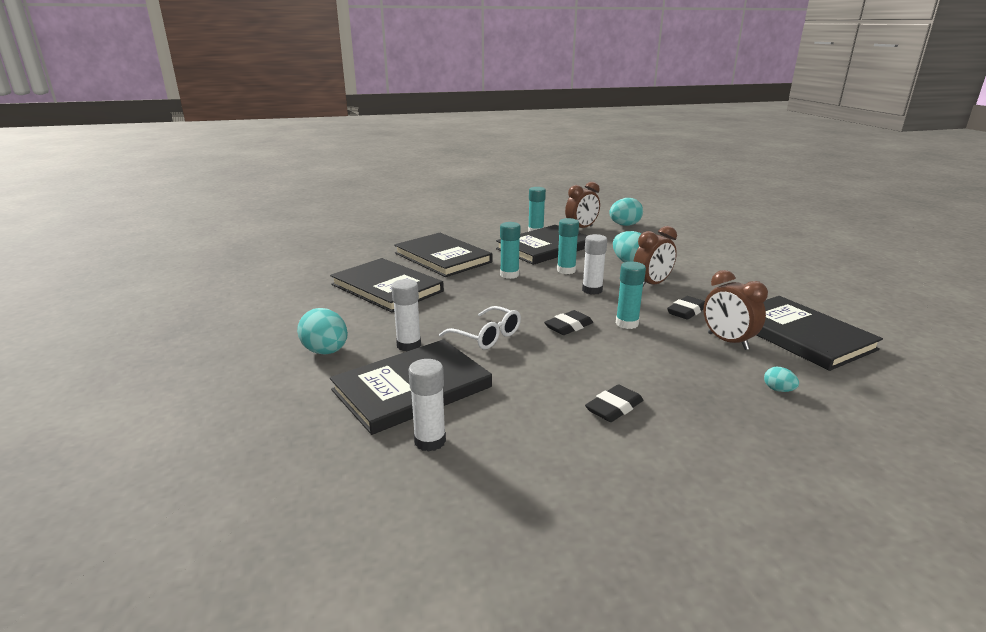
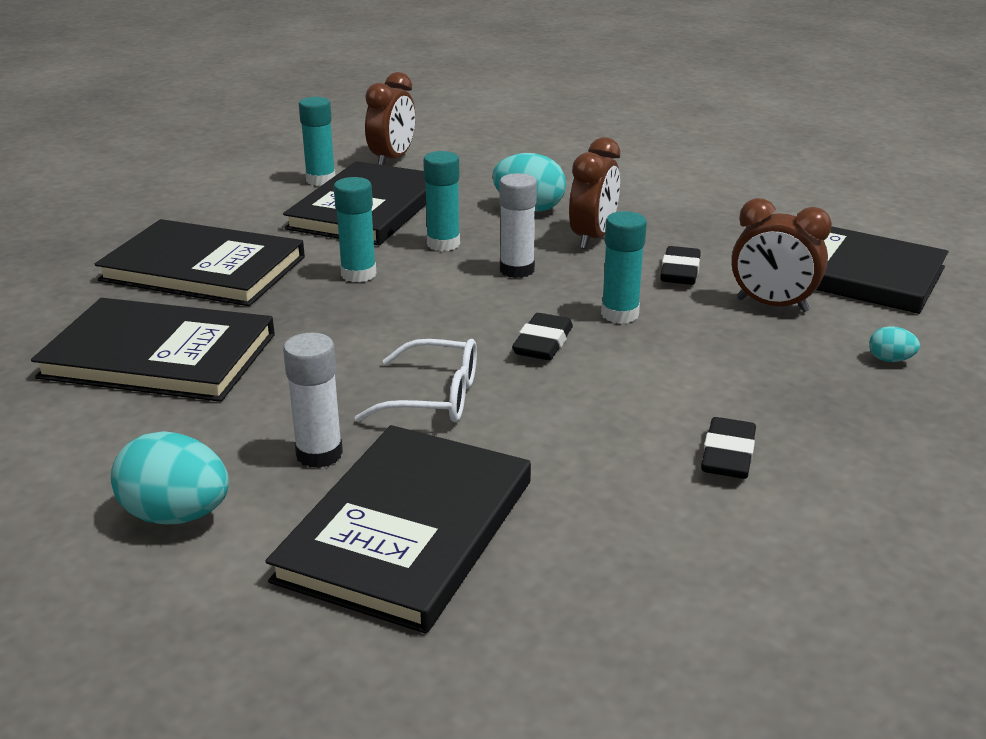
camera: 30 degrees left, 5 degrees up
(430, 441) = (529, 606): white glue stick -> none
(624, 225) = (455, 140): turquoise egg -> none

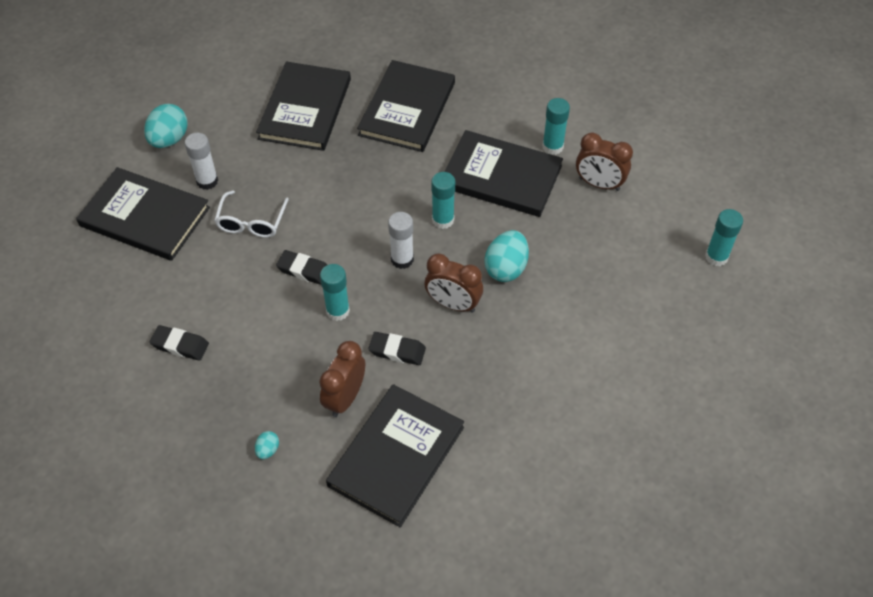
camera: 90 degrees right, 25 degrees up
(358, 274) = (398, 180): turquoise glue stick -> turquoise glue stick (716, 257)

